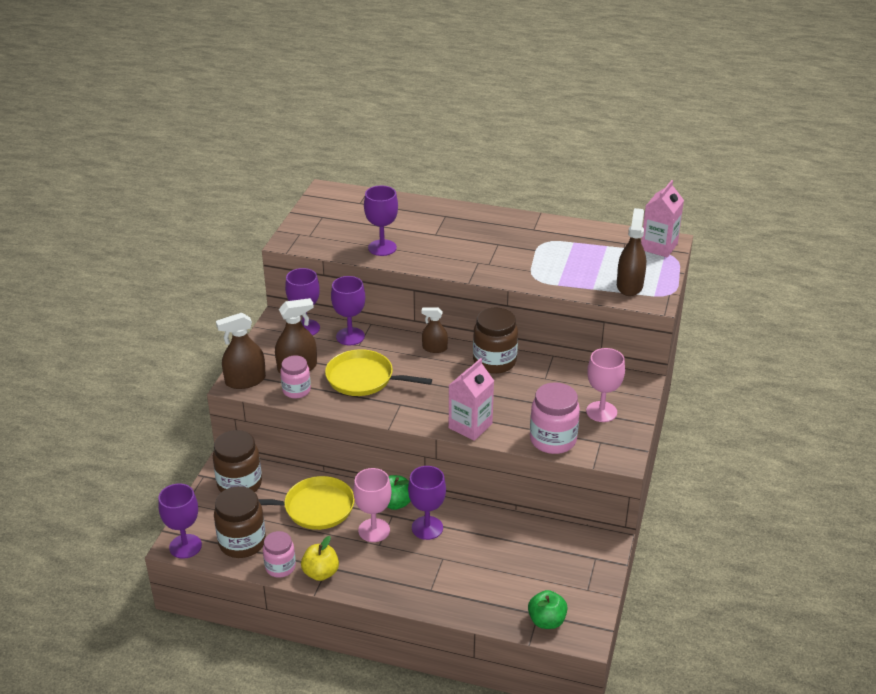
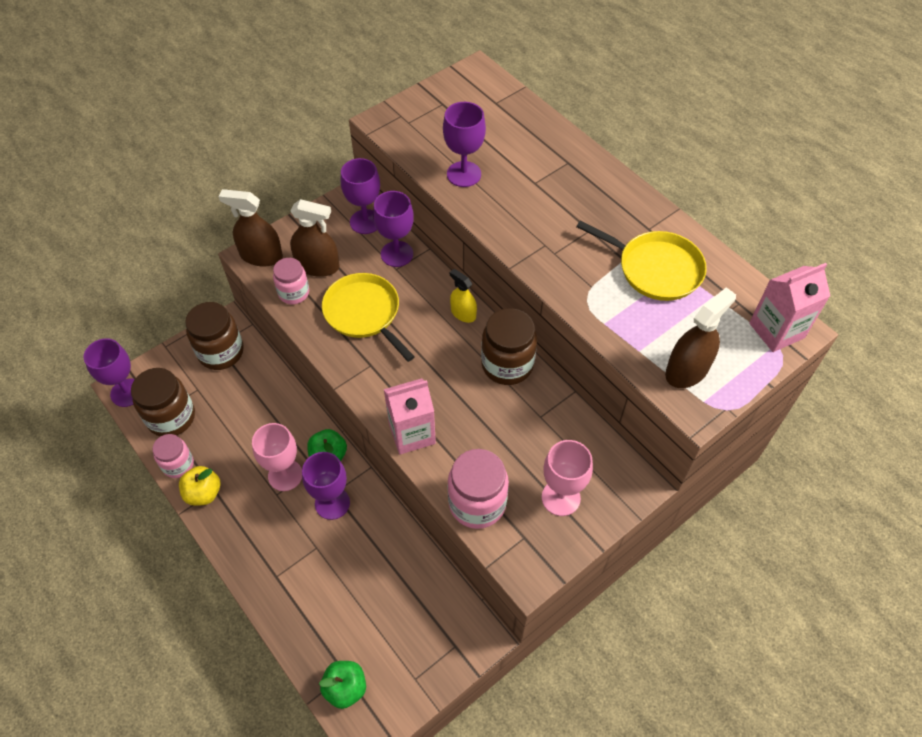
camera: 35 degrees right, 20 degrees up
(315, 508) = (258, 417): yellow pan -> yellow pan (655, 269)
(434, 348) = (463, 313): brown spray bottle -> yellow spray bottle

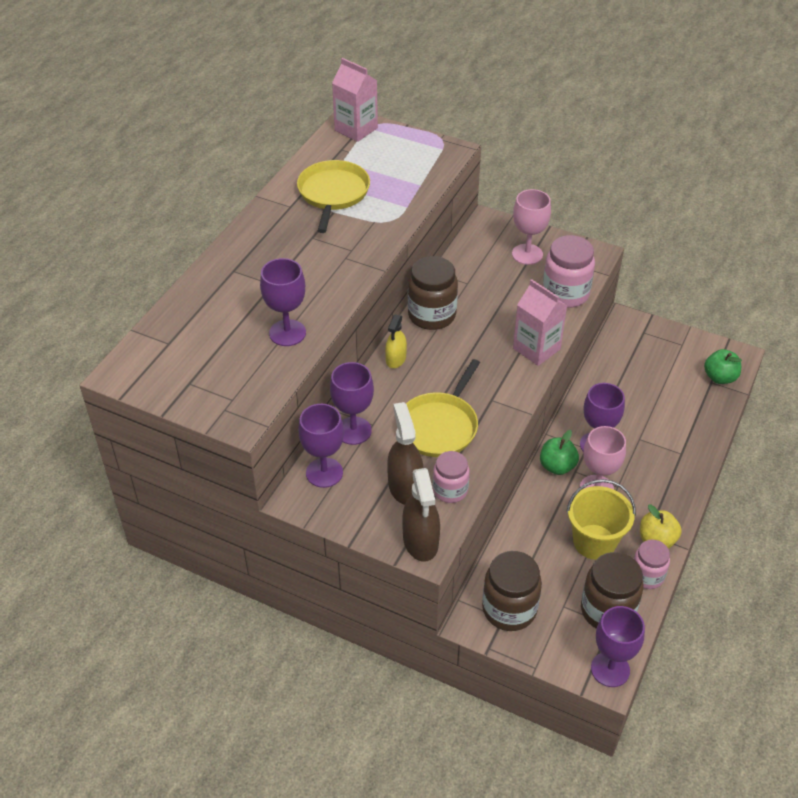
camera: 115 degrees left, 10 degrees down
(235, 443) = (594, 542): none -> yellow bucket
(687, 370) = (421, 160): brown spray bottle -> none

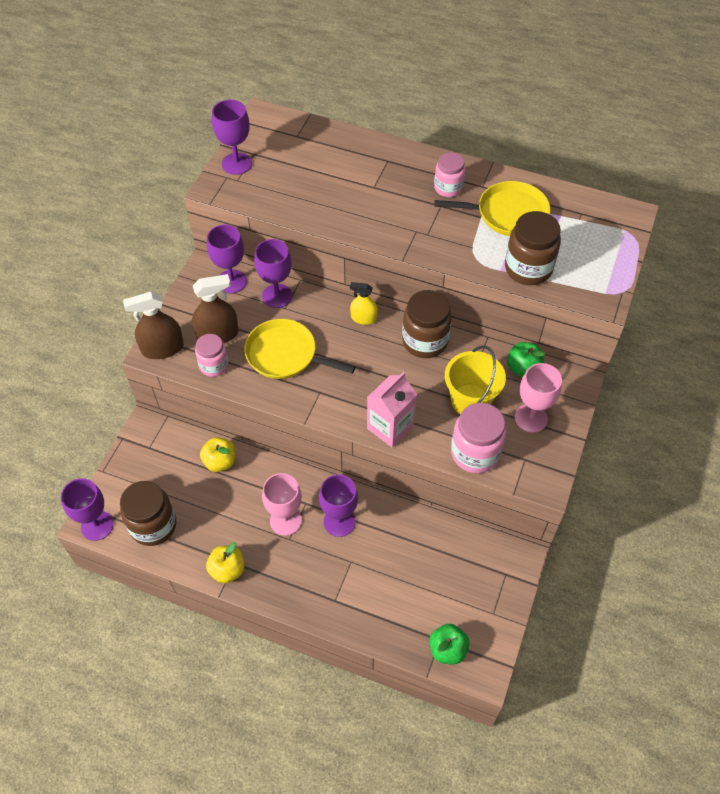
camera: 85 degrees right, 10 degrees up
(287, 333) = (314, 203): purple goblet -> purple goblet (236, 164)
(356, 129) = (618, 221): pink carton -> none
(509, 609) = (157, 452): brown jar -> brown jar (528, 268)
(524, 546) = (220, 462): none -> yellow apple
(557, 466) = (310, 488): green apple -> green apple (523, 368)
(594, 542) = (225, 517): yellow bucket -> yellow bucket (470, 401)
(647, 576) = (188, 559): pink jar -> pink jar (448, 188)

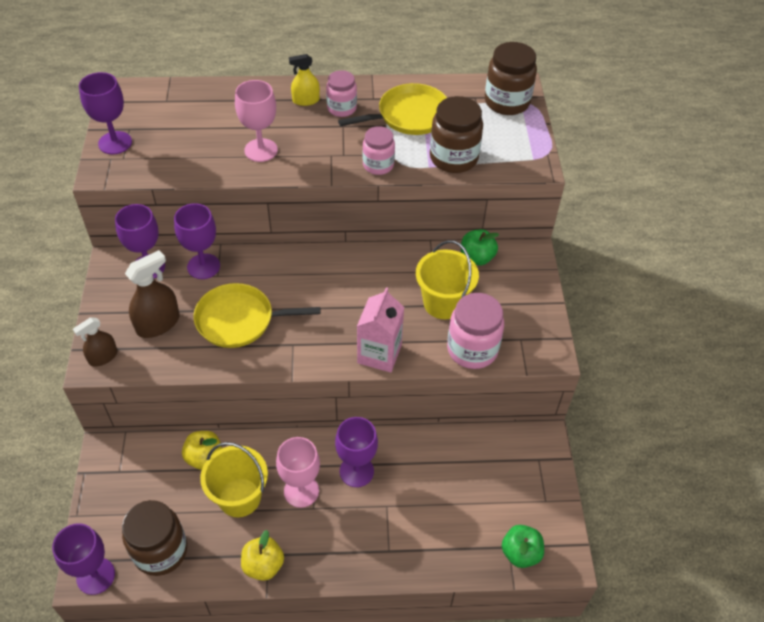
camera: 25 degrees left, 5 degrees down
(162, 348) = (103, 357): brown spray bottle -> brown spray bottle, size x0.63
(214, 365) = (168, 355): pink jar -> pink jar (378, 165)
(233, 506) = (239, 497): none -> yellow bucket
(363, 318) = (302, 260): yellow spray bottle -> yellow spray bottle (306, 100)
(425, 341) = (373, 262): brown jar -> brown jar (507, 102)
(531, 418) = (507, 300): pink goblet -> pink goblet (261, 150)

